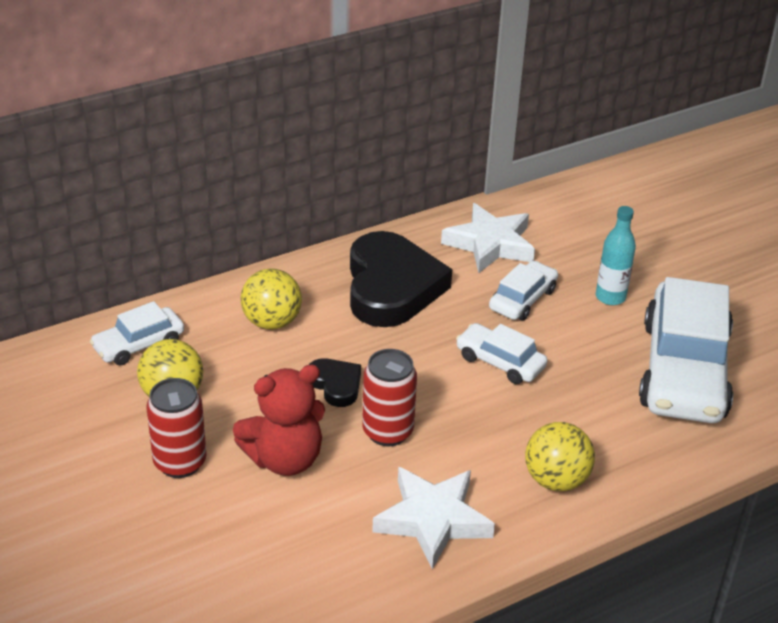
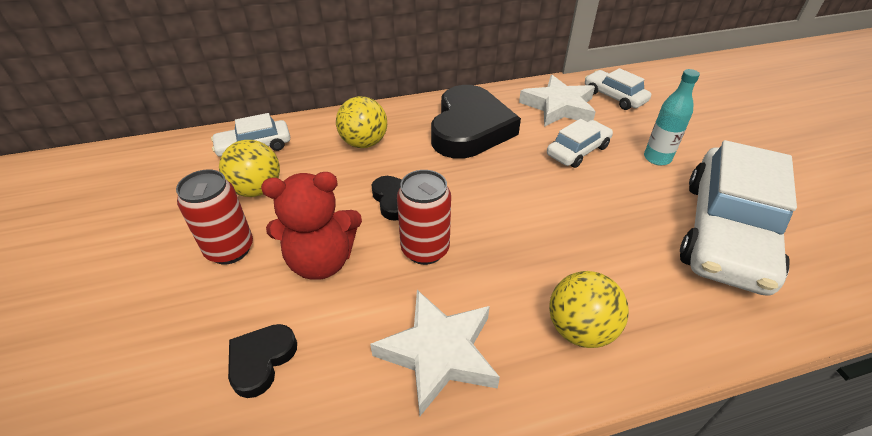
camera: 15 degrees right, 5 degrees up
(270, 553) = (261, 360): none -> black heart
(500, 362) = (547, 200): white car -> white car (614, 97)

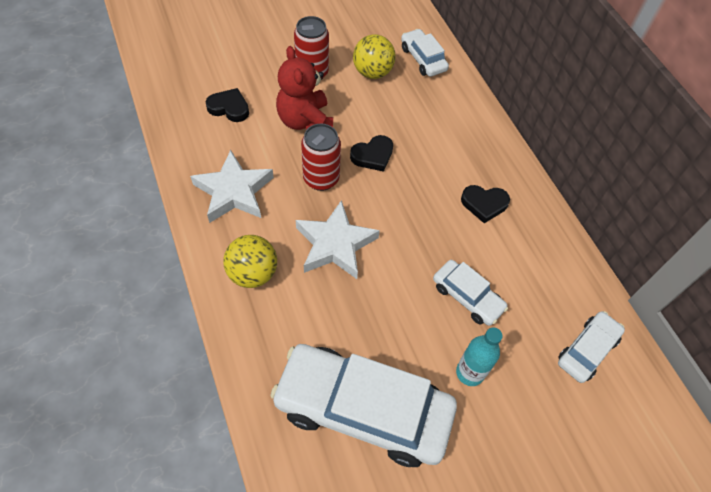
camera: 80 degrees right, 15 degrees up
(364, 143) = (443, 127): yellow ball -> none
(470, 128) = (484, 204): black heart -> black heart, size x0.47
(559, 107) = (547, 287): white star -> white star (335, 244)

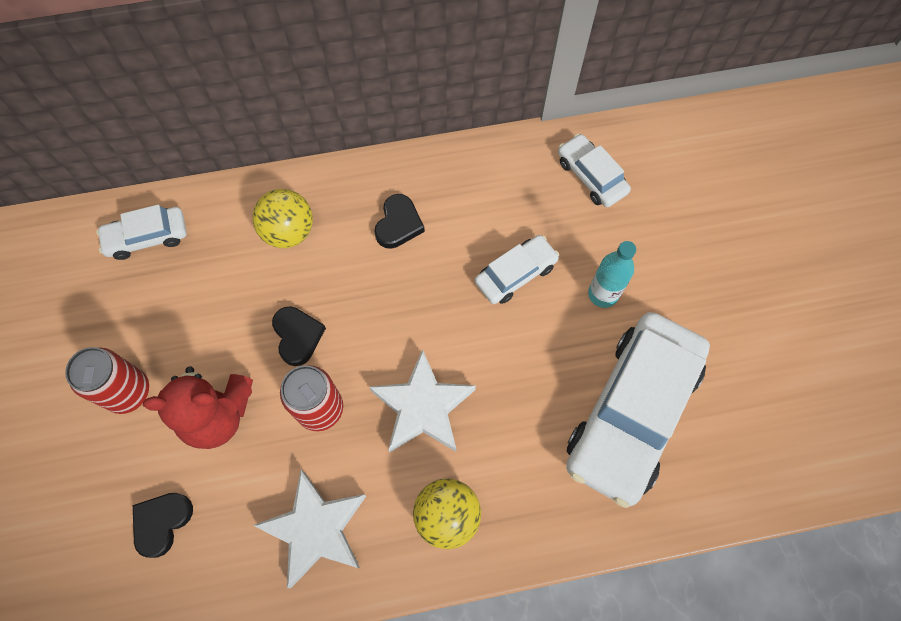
camera: 75 degrees left, 10 degrees up
(372, 72) = (152, 308): yellow ball -> yellow ball (289, 231)

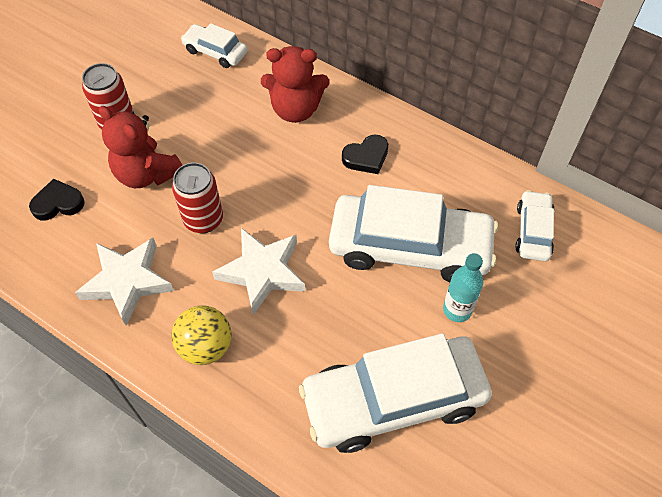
camera: 45 degrees right, 10 degrees down
(289, 231) = (295, 109): yellow ball -> red teddy bear
(297, 336) = (236, 170): black heart -> none
(515, 274) = (410, 247): white car -> white car, size x2.06

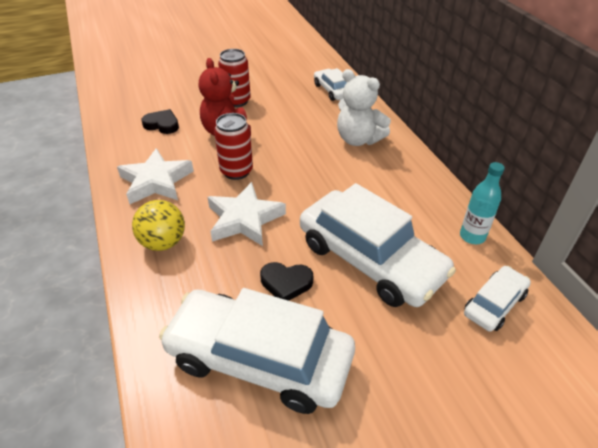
camera: 35 degrees right, 15 degrees down
(295, 109) = (358, 139): red teddy bear -> white teddy bear
(366, 157) = (386, 187): black heart -> black heart (286, 283)
(457, 310) = (373, 325): turquoise bottle -> turquoise bottle (472, 236)

